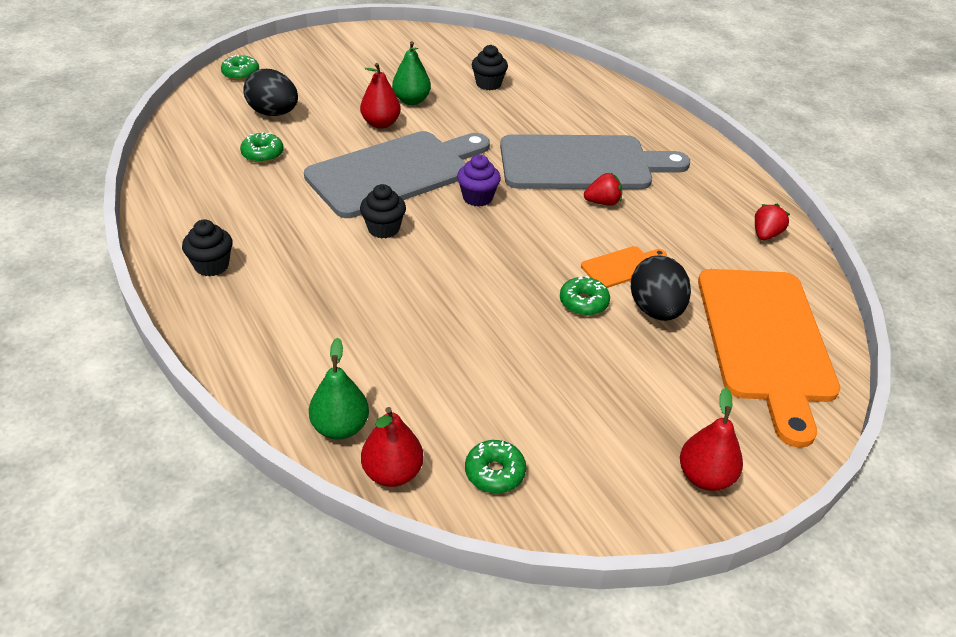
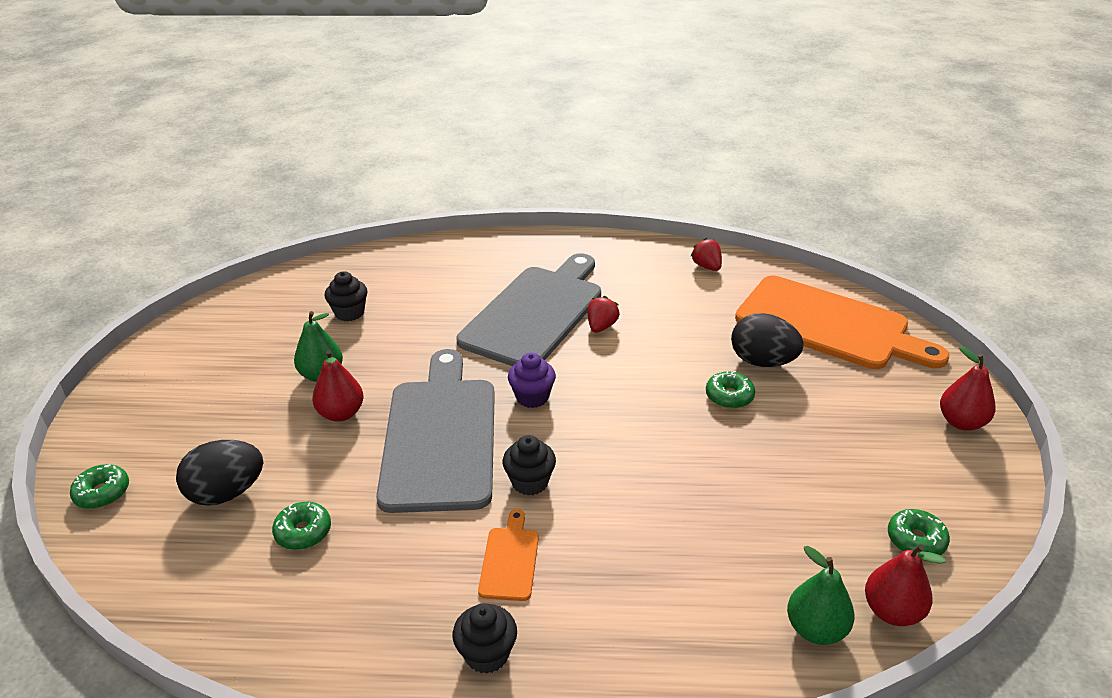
camera: 55 degrees left, 5 degrees down
(622, 267) = (696, 355): orange cutting board -> orange cutting board (509, 560)

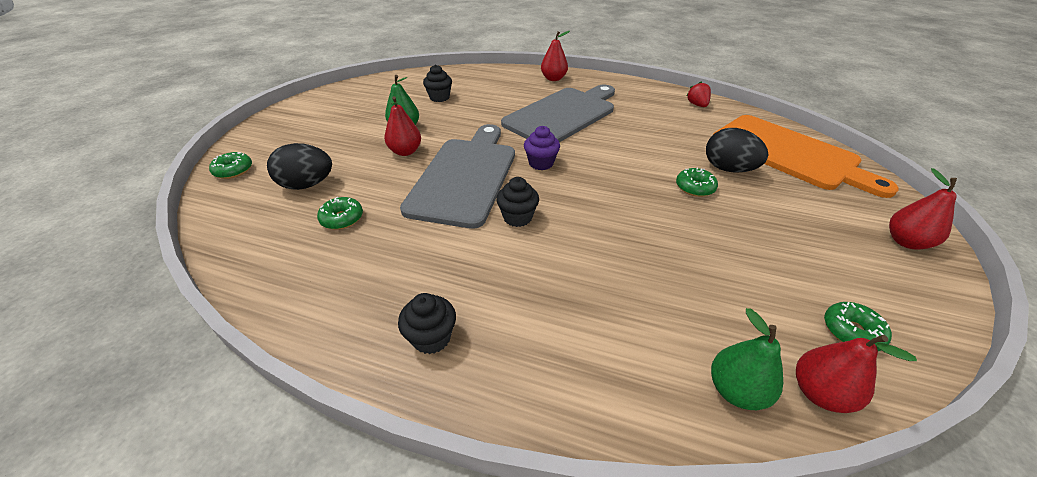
camera: 15 degrees right, 5 degrees up
(503, 251) = (553, 79): none -> red pear
(509, 560) = (480, 269): orange cutting board -> none
(601, 326) = (607, 129): red strawberry -> none

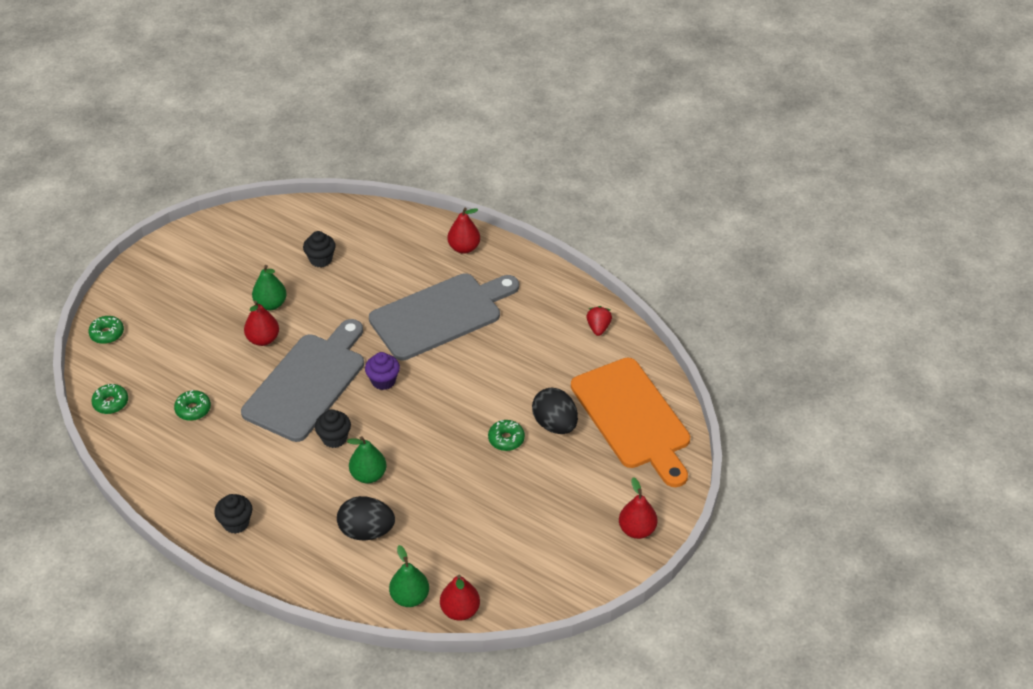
camera: 15 degrees right, 5 degrees up
(307, 185) = (169, 365): black egg -> black egg (366, 531)
(577, 245) = (368, 475): none -> green pear
(851, 331) = (518, 582): green donut -> green donut (111, 403)

